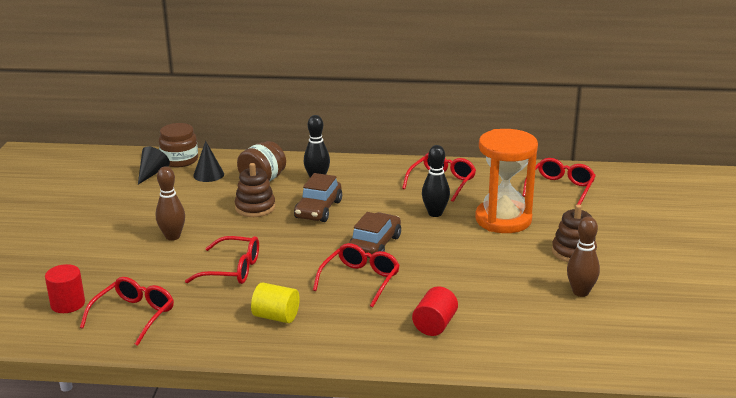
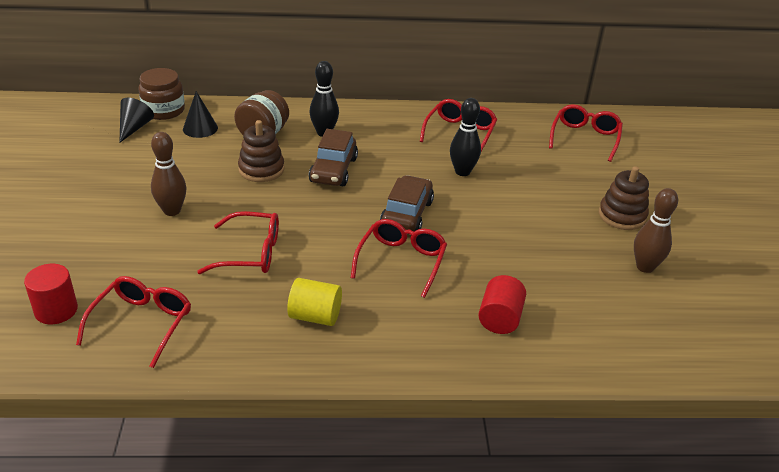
camera: 10 degrees left, 10 degrees up
(503, 220) = (537, 177): orange hourglass -> none

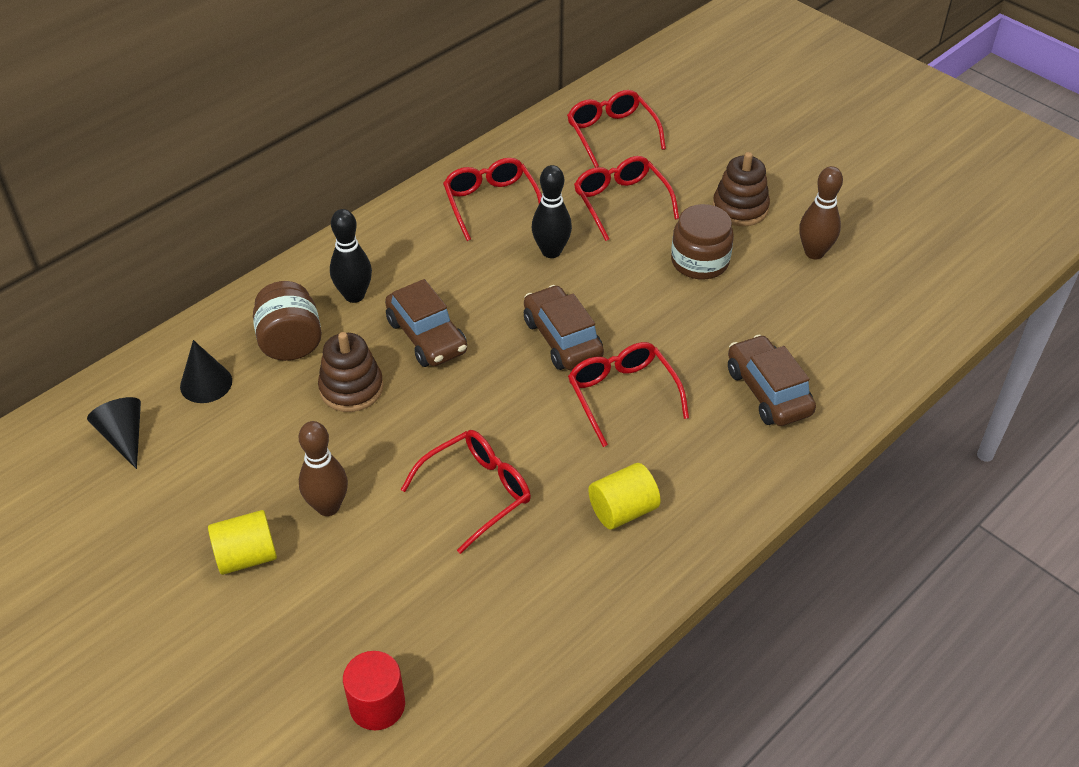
camera: 40 degrees left, 10 degrees up
(106, 206) = (247, 556): none -> yellow cylinder
(141, 324) = (482, 647): red glasses -> red glasses (621, 203)
(163, 110) = (124, 389): brown jar -> brown jar (700, 261)
(500, 318) = (768, 391): red cylinder -> brown car

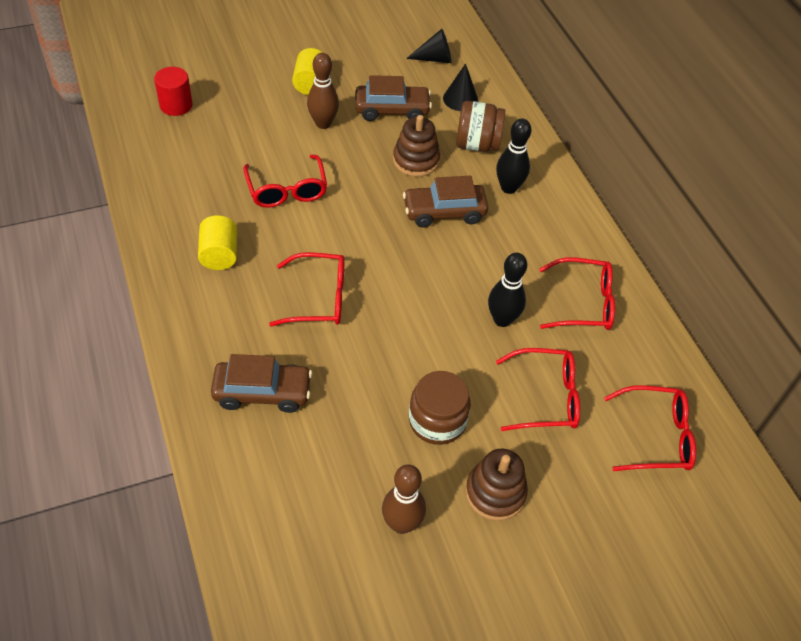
camera: 110 degrees right, 5 degrees up
(562, 339) = (397, 287): brown car -> brown car (392, 110)

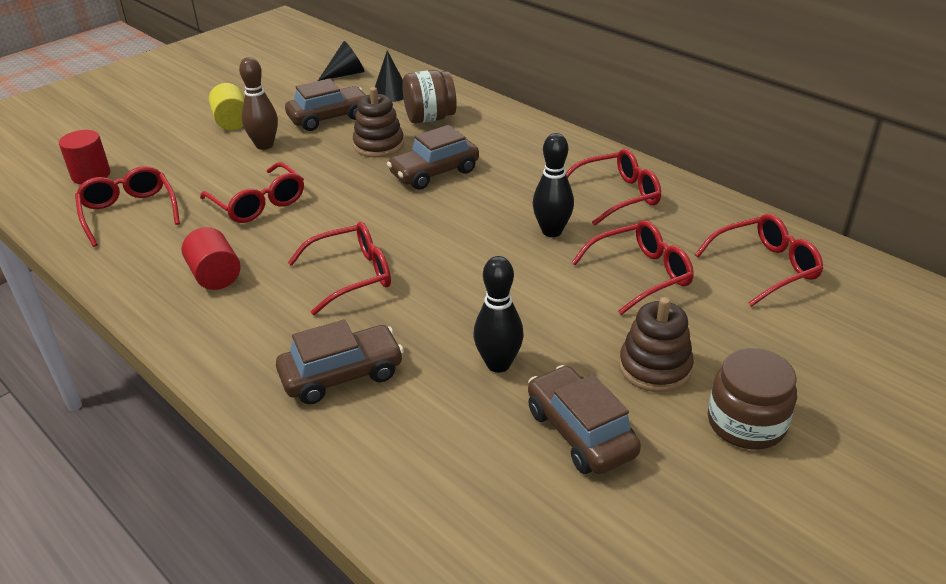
camera: 20 degrees left, 15 degrees down
(186, 160) = (129, 213): none -> red glasses
(219, 255) = (215, 276): yellow cylinder -> red cylinder
(401, 524) = (580, 432): brown bowling pin -> brown car
(437, 421) = (549, 330): brown jar -> brown jar (746, 423)
(508, 188) = (483, 138): black bowling pin -> black bowling pin (498, 364)

